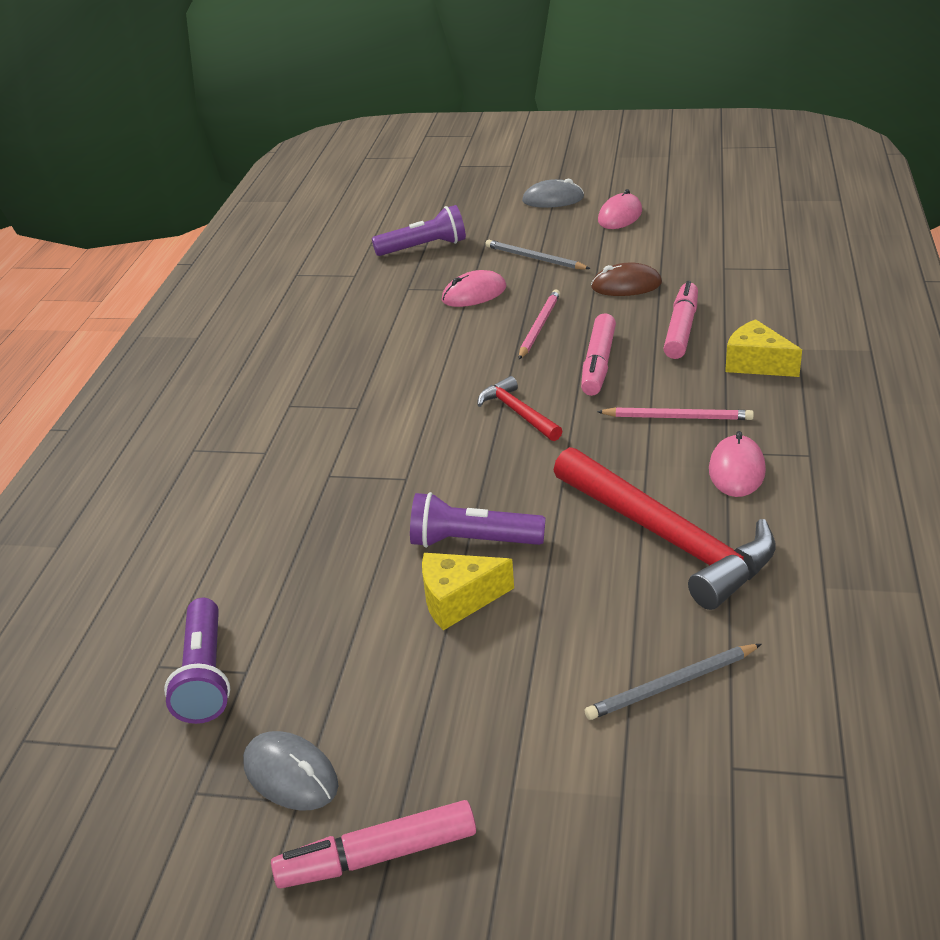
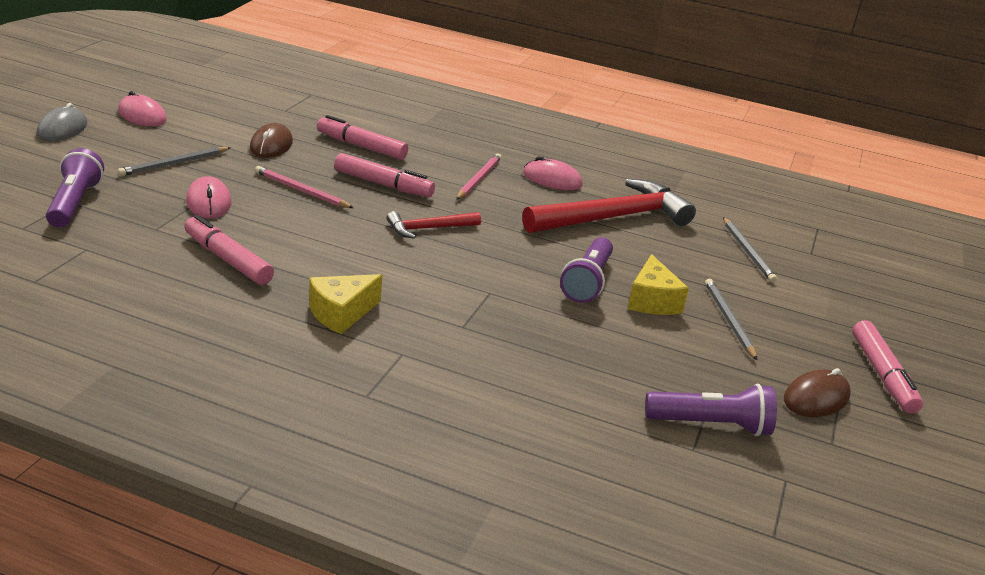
camera: 85 degrees left, 5 degrees down
(290, 775) = (816, 398): grey mouse -> brown mouse
(376, 331) = (228, 260): none -> pink marker
(448, 676) = (728, 320): none -> grey pencil
(756, 364) = (431, 139): yellow cheese -> yellow cheese (341, 313)

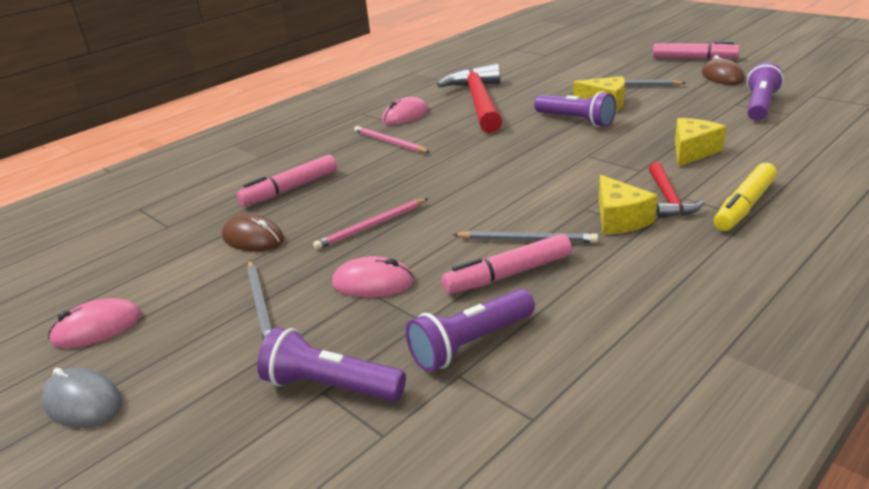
camera: 60 degrees left, 0 degrees up
(125, 250) = (470, 343): none -> purple flashlight
(383, 184) = (379, 184): pink marker -> none
(390, 392) = (744, 206): none -> yellow marker
(428, 228) = (473, 170): red hammer -> red hammer (668, 198)
(527, 362) = (692, 152): none -> yellow cheese
(747, 252) = (541, 70): grey pencil -> grey pencil (527, 240)

